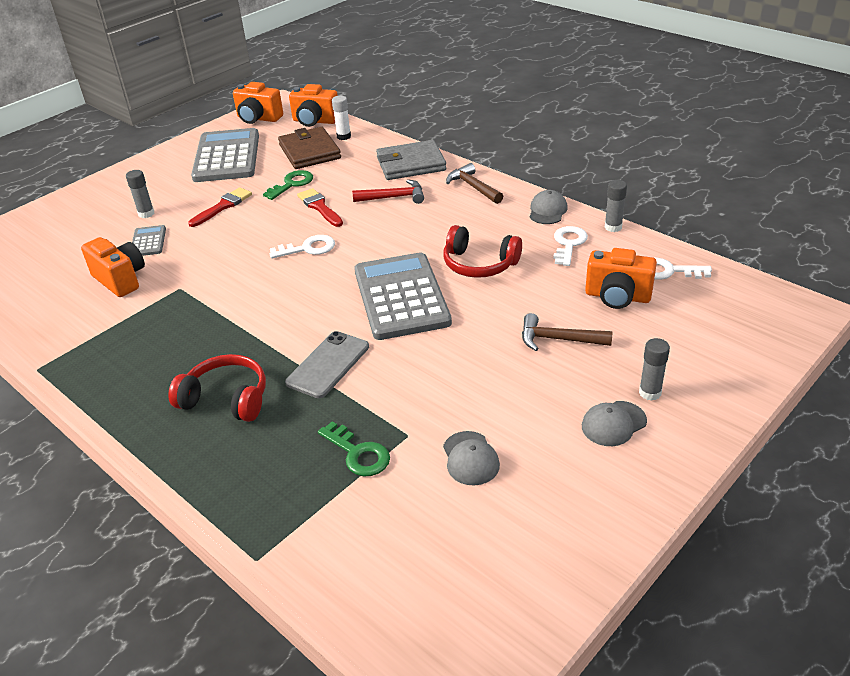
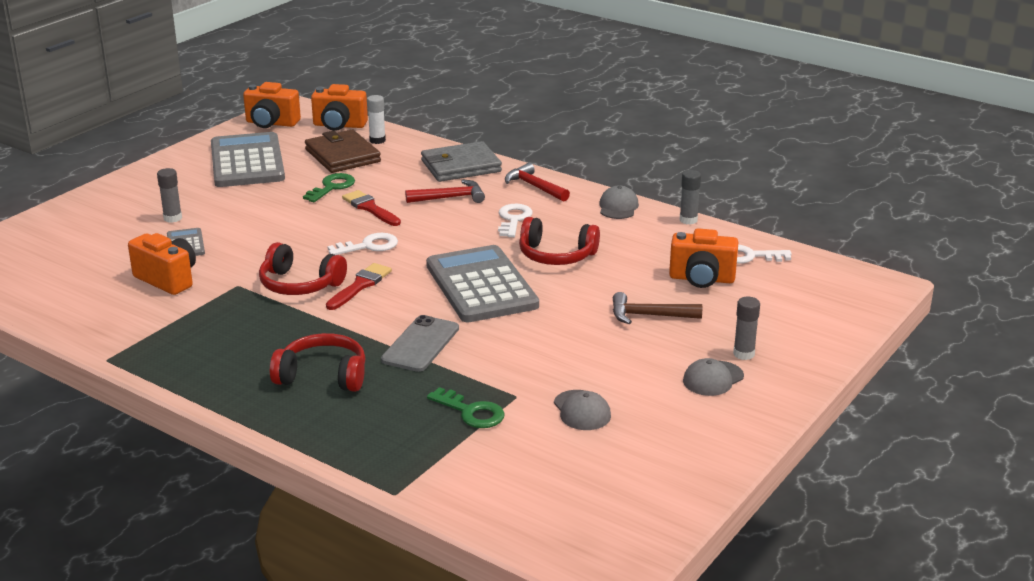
camera: 10 degrees left, 10 degrees down
(223, 206) = (260, 210): red brush -> red brush (360, 286)
(235, 289) = (300, 284): none -> red headphones
(473, 187) = (534, 187): brown hammer -> red hammer
(568, 244) = (645, 235): white key -> white key (513, 219)

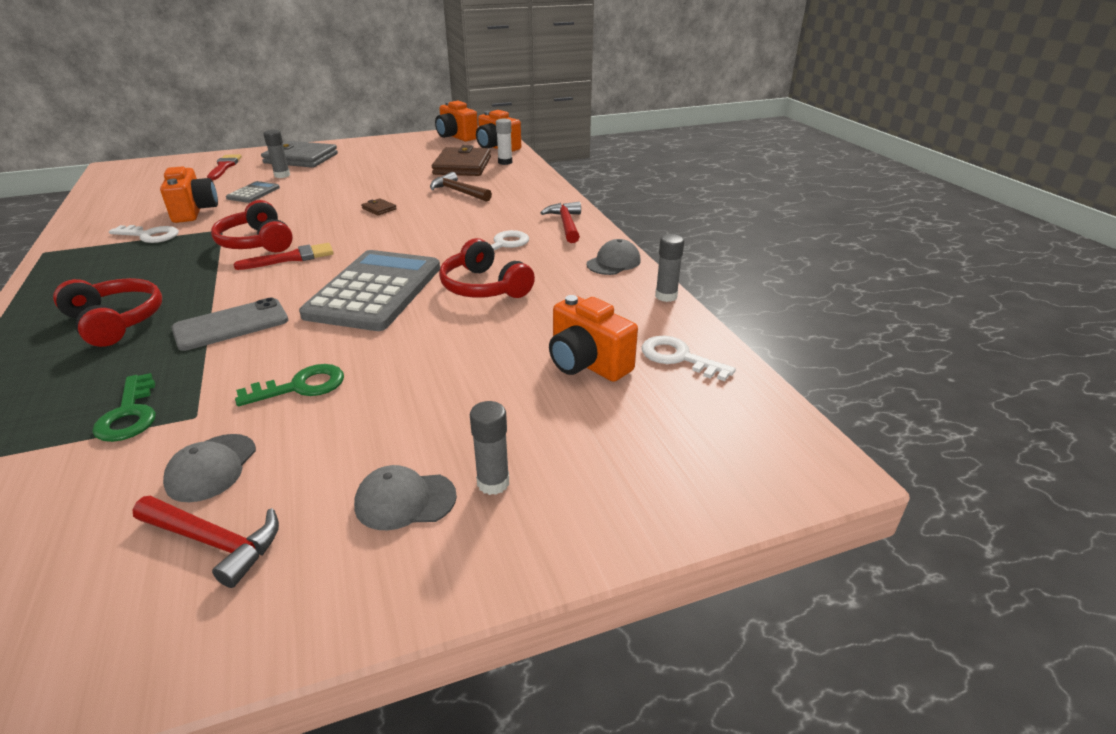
camera: 35 degrees right, 5 degrees up
(247, 162) = (395, 154): grey calculator -> none
(332, 187) = (415, 183): green key -> green key (301, 386)
(348, 221) = (379, 209): none -> brown wallet
(369, 246) = (357, 230): white key -> white key (150, 235)
(370, 208) = (412, 204): red brush -> red brush (224, 167)
(450, 198) = (483, 213): red hammer -> red hammer (214, 542)
(461, 166) = (533, 194): grey wallet -> grey wallet (301, 158)
(649, 315) = (467, 383): brown hammer -> brown hammer (458, 192)

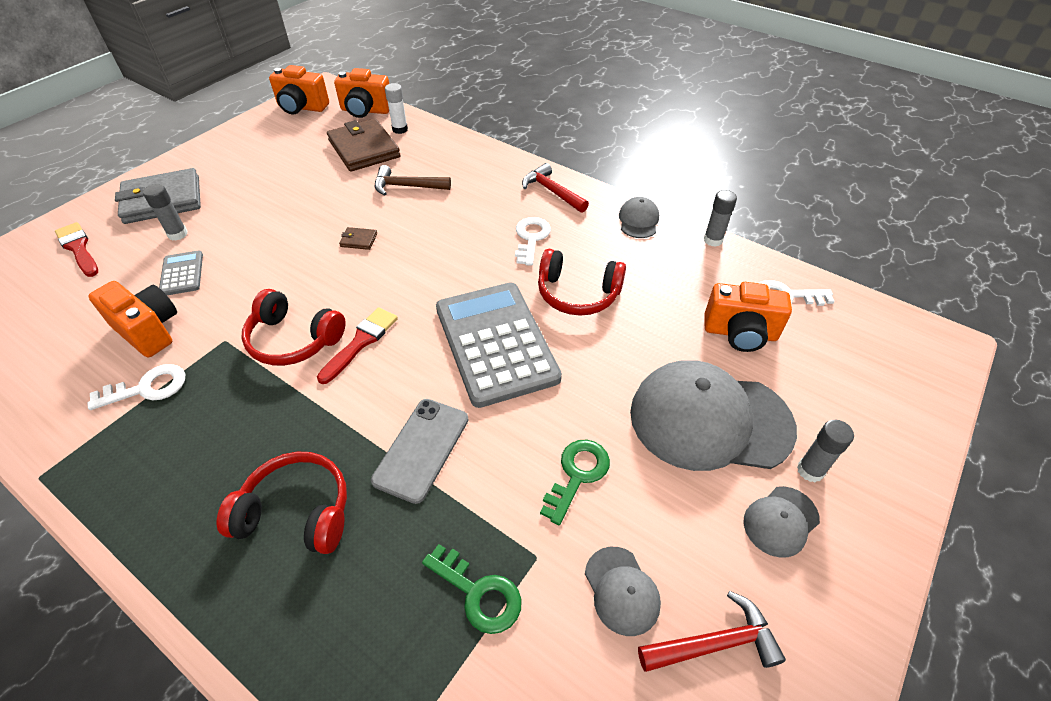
camera: 35 degrees left, 15 degrees up
(460, 405) = (710, 420): none -> grey cap

